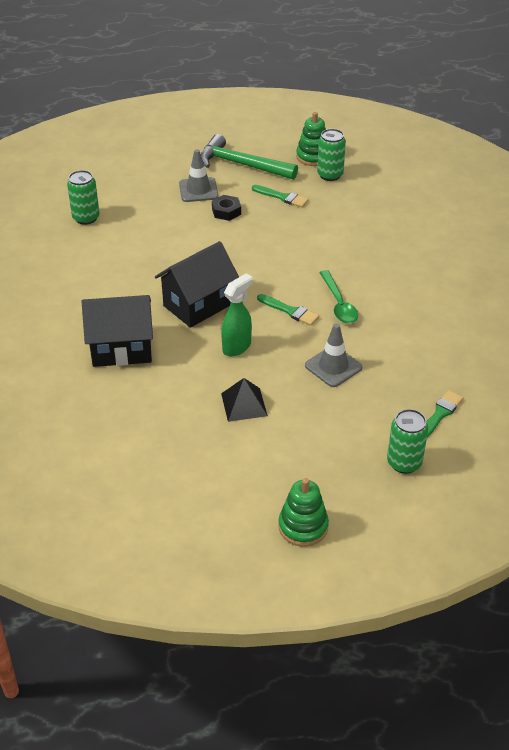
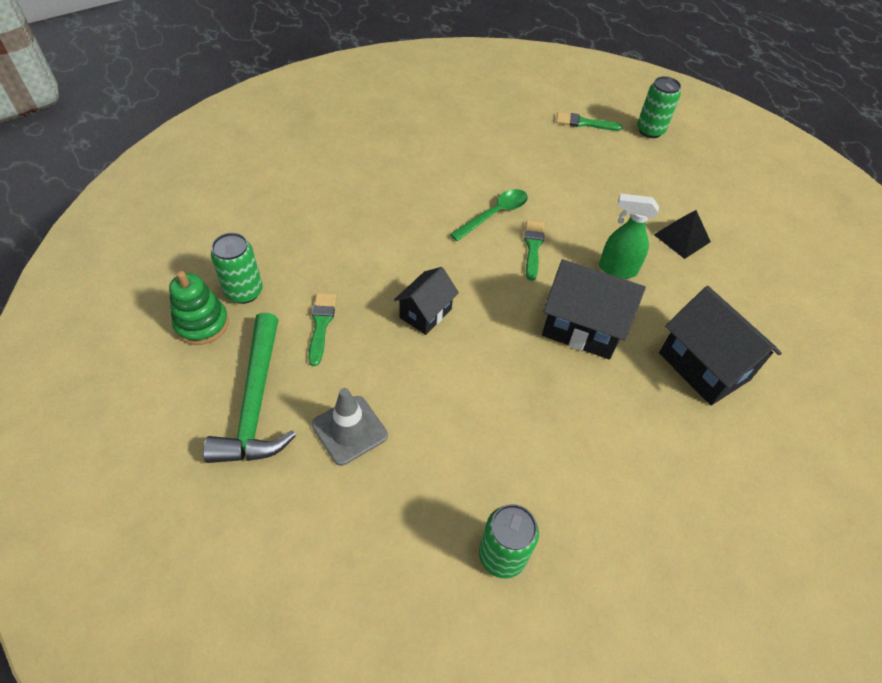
camera: 120 degrees left, 10 degrees up
(226, 211) = (385, 373): black nut -> none
(261, 239) = (425, 313): none -> black house
(303, 527) = (759, 165): green stacking toy -> none
(333, 366) = (584, 194): grey traffic cone -> none

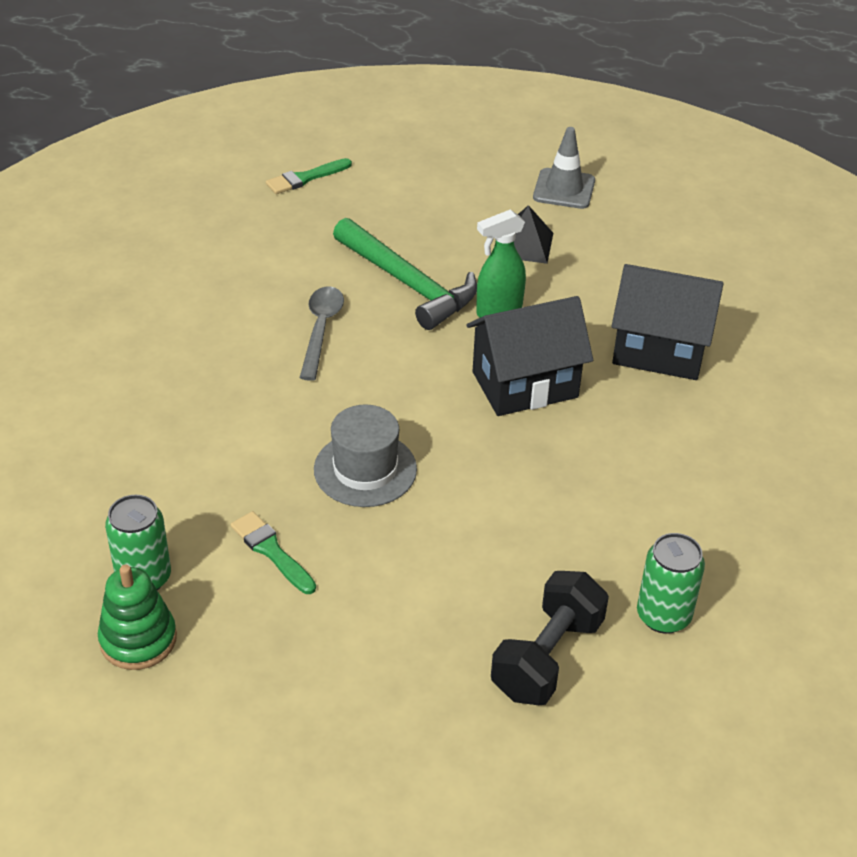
camera: 40 degrees left, 10 degrees down
(256, 401) = (296, 664): green hammer -> green hammer (407, 283)
(349, 430) = (419, 620): grey traffic cone -> grey traffic cone (564, 189)
(395, 519) = (547, 657): none -> black dumbbell
(425, 313) = (365, 469): black house -> grey hat
(494, 214) = (321, 330): green spoon -> grey spoon
(533, 247) = (396, 339): green brush -> none
(650, 131) = (382, 150): green can -> none

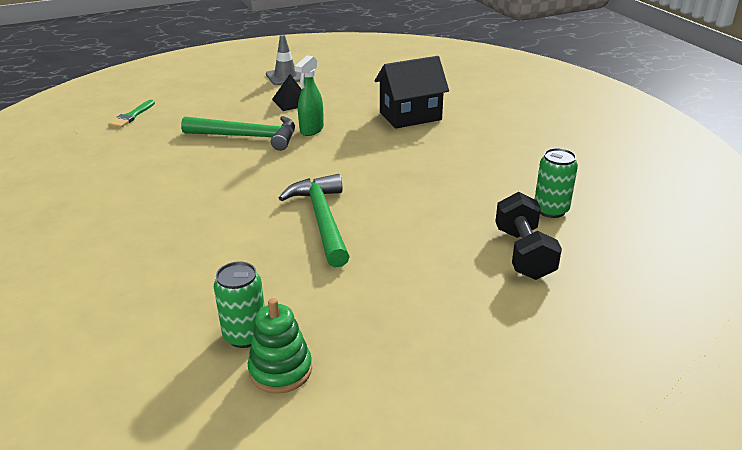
camera: 35 degrees left, 10 degrees down
(271, 551) = (313, 281): green brush -> none
(321, 330) = (219, 172): grey spoon -> none
(365, 469) = (322, 220): grey hat -> green hammer
(525, 385) = (363, 152): black house -> none

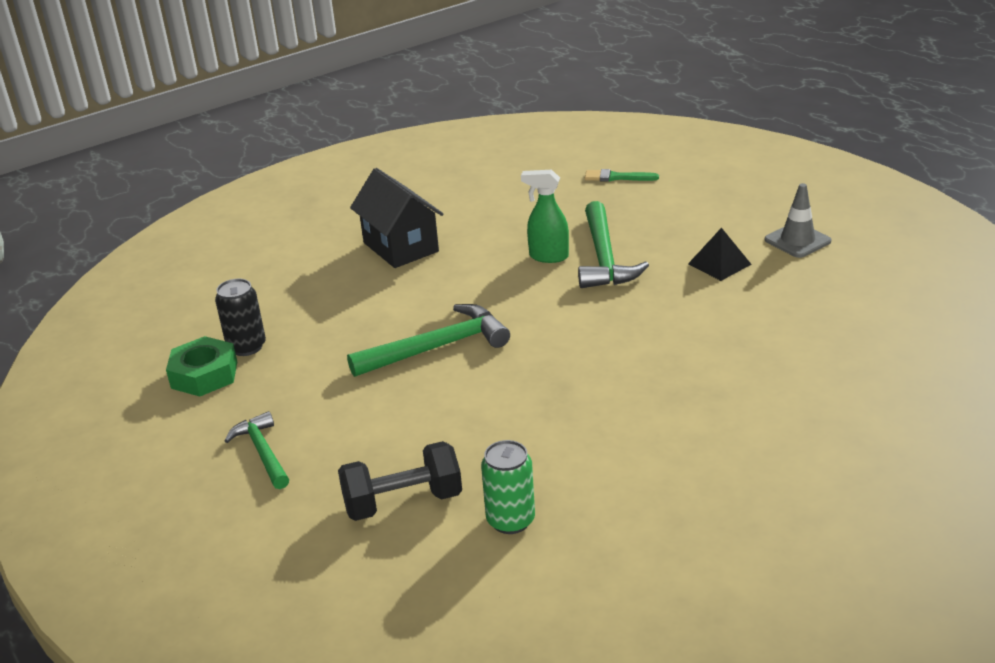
camera: 80 degrees right, 0 degrees up
(245, 335) = (246, 347): green can -> black can
(280, 370) = (204, 375): green stacking toy -> green nut
(311, 130) = (645, 296): green spray bottle -> green spray bottle (548, 257)
(410, 116) = (733, 364): black house -> black house (401, 247)
(437, 328) = (262, 452): none -> green hammer

